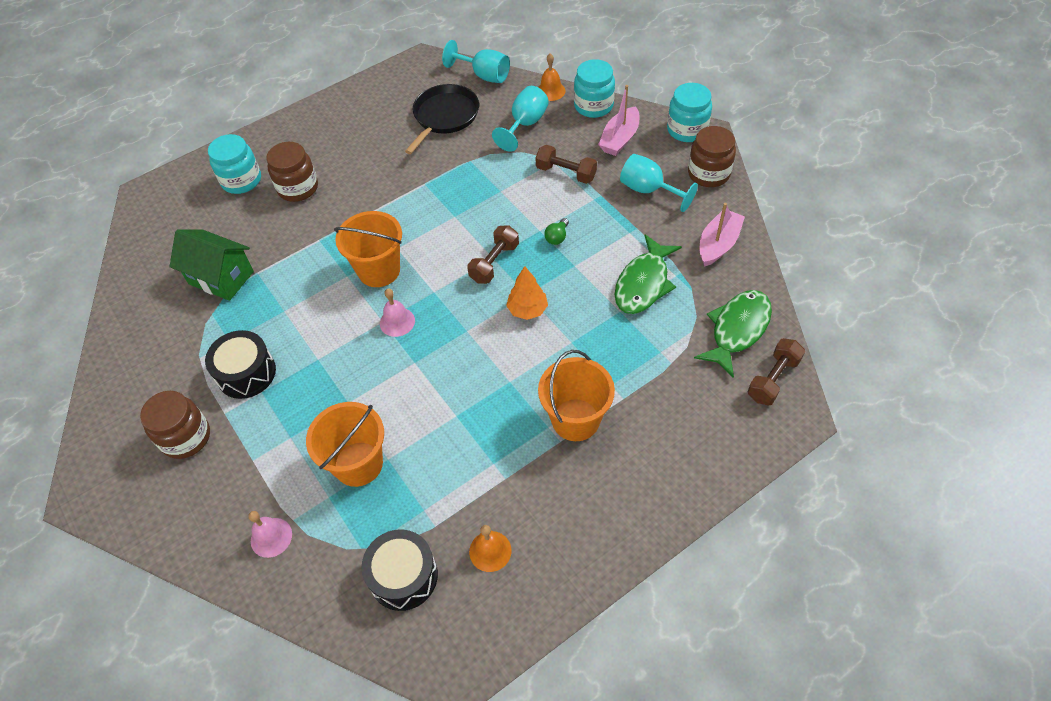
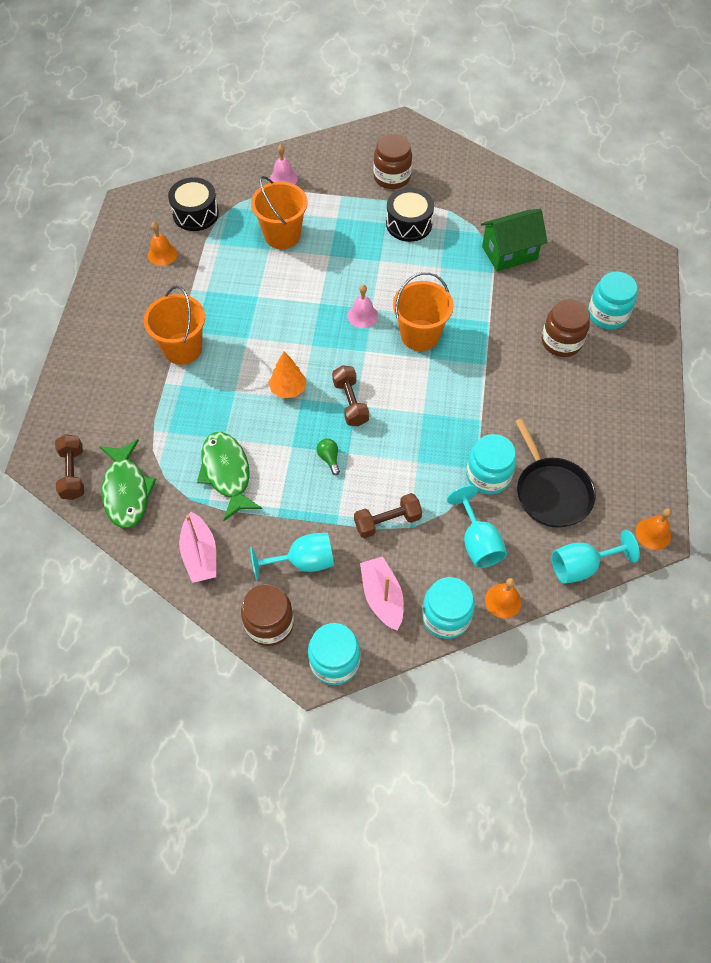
camera: 130 degrees right, 5 degrees up
(423, 62) = (653, 533): none -> orange bell
(468, 151) = (488, 476): none -> turquoise jar

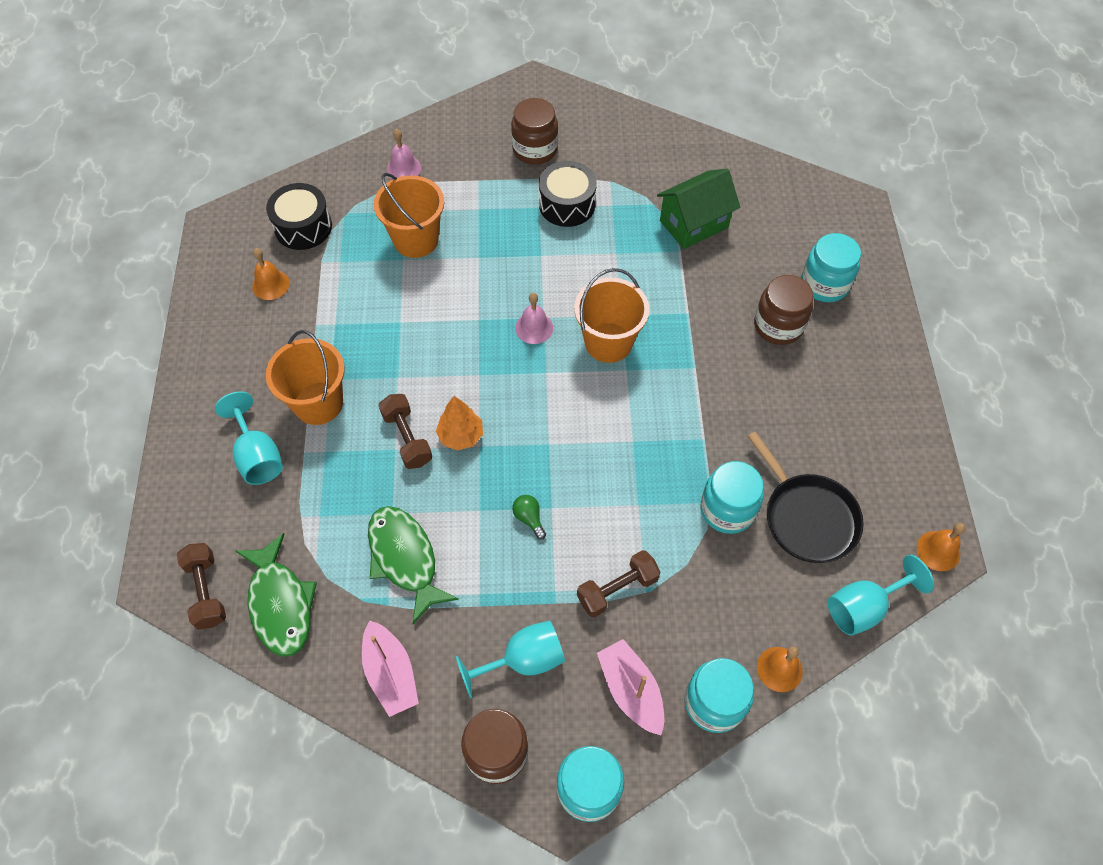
camera: 10 degrees left, 0 degrees up
(350, 402) = (541, 441): brown dumbbell -> brown dumbbell (407, 438)
(477, 542) = (733, 597): turquoise goblet -> turquoise goblet (257, 456)

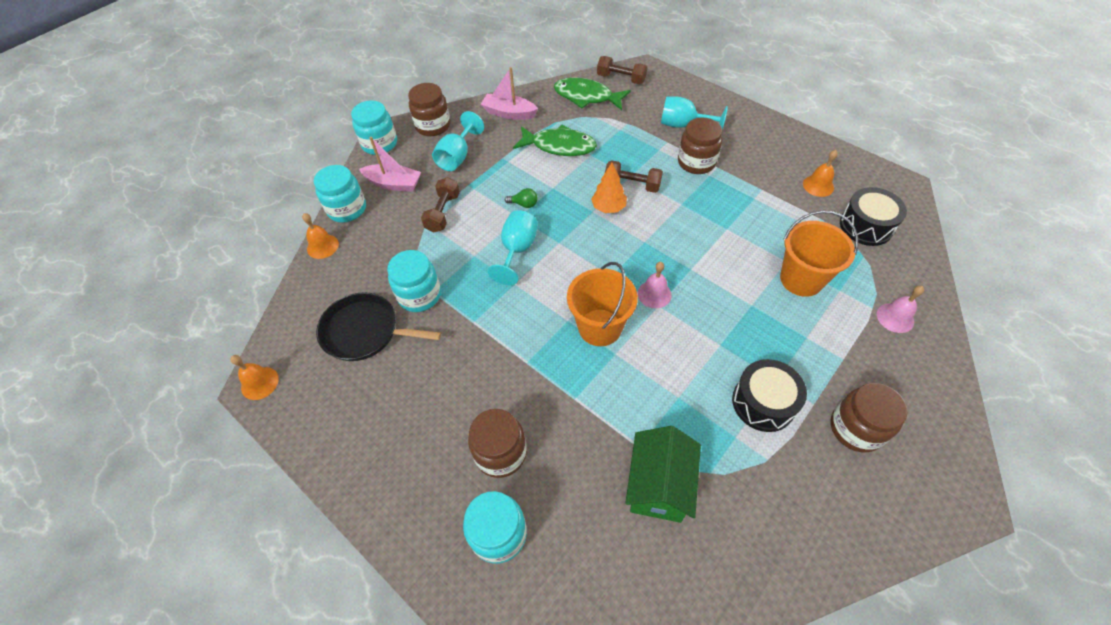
camera: 135 degrees right, 5 degrees down
(318, 403) = (696, 162): orange bucket -> brown jar
(863, 607) = (292, 311): turquoise goblet -> turquoise goblet (517, 250)

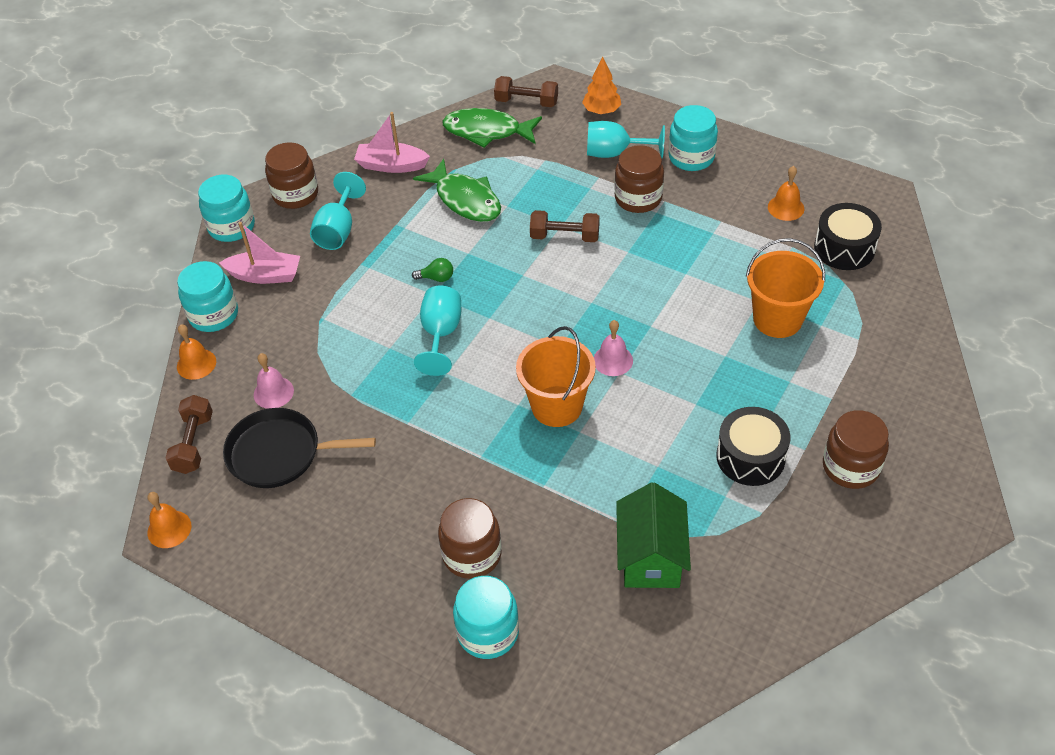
camera: 10 degrees left, 5 degrees down
(419, 295) = (334, 403): turquoise jar -> turquoise jar (691, 157)
(443, 213) = (338, 302): brown dumbbell -> brown dumbbell (193, 443)
(559, 146) = (465, 200): green fish -> green fish turned 45 degrees clockwise
(608, 208) = (541, 268): orange tree -> orange tree (601, 111)
(895, 317) = (884, 346): pink bell -> pink bell (273, 392)

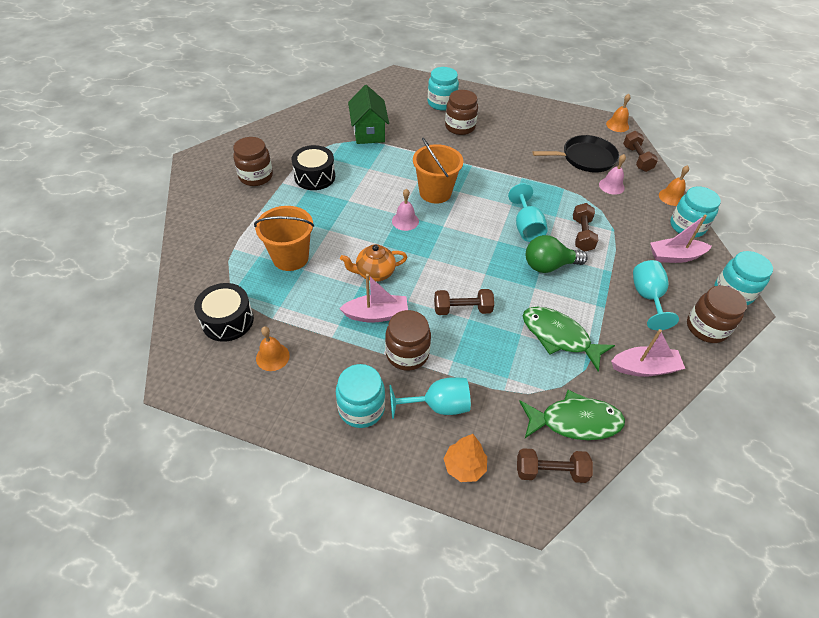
camera: 165 degrees right, 0 degrees up
(368, 316) = (582, 234): none -> brown dumbbell
(436, 278) = (549, 265): green light bulb -> green light bulb, size x2.01
(665, 288) = (374, 273): none -> orange teapot
(667, 239) = (376, 315): none -> pink boat

